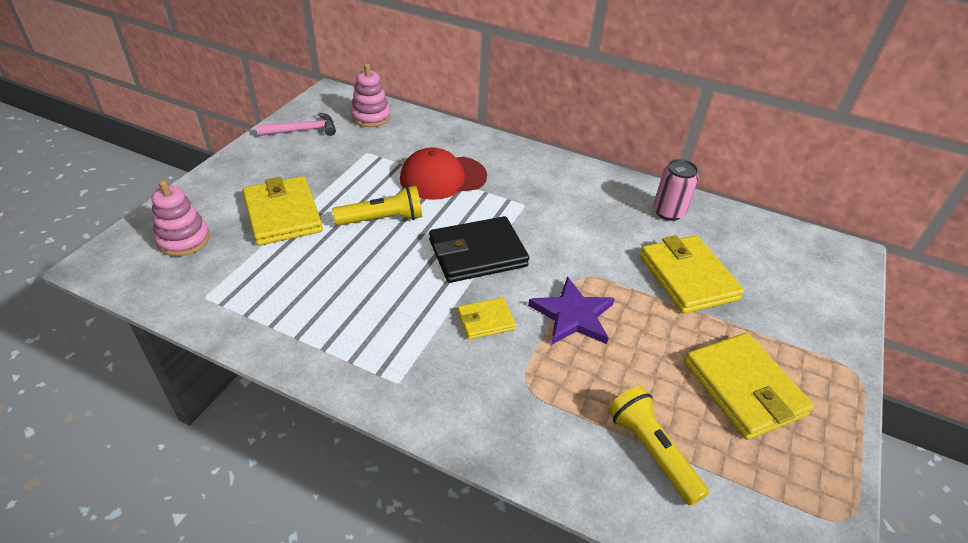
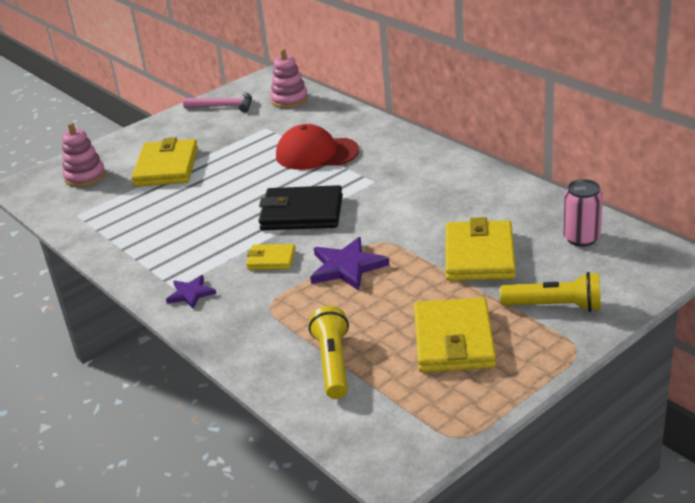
camera: 30 degrees right, 10 degrees down
(382, 219) = (242, 179): yellow flashlight -> yellow flashlight (555, 306)
(424, 388) = (191, 294): none -> purple star
(668, 212) = (510, 203): pink can -> pink can (581, 238)

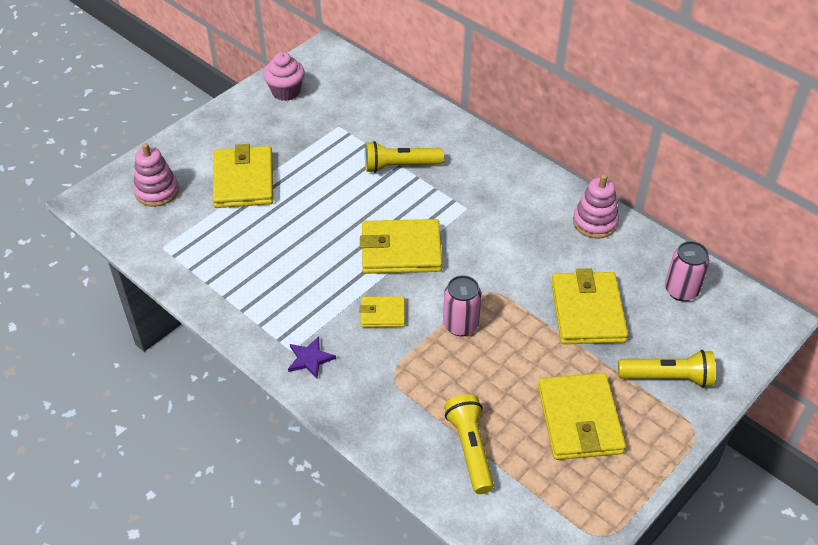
camera: 10 degrees left, 15 degrees up
(223, 106) = (286, 91): pink hammer -> pink cupcake
(289, 100) = (355, 85): pink stacking toy -> pink stacking toy (595, 222)
(302, 213) = (401, 250): black wallet -> yellow wallet
(316, 153) = (400, 166): red cap -> yellow flashlight
(347, 267) = (460, 325): purple star -> pink can

